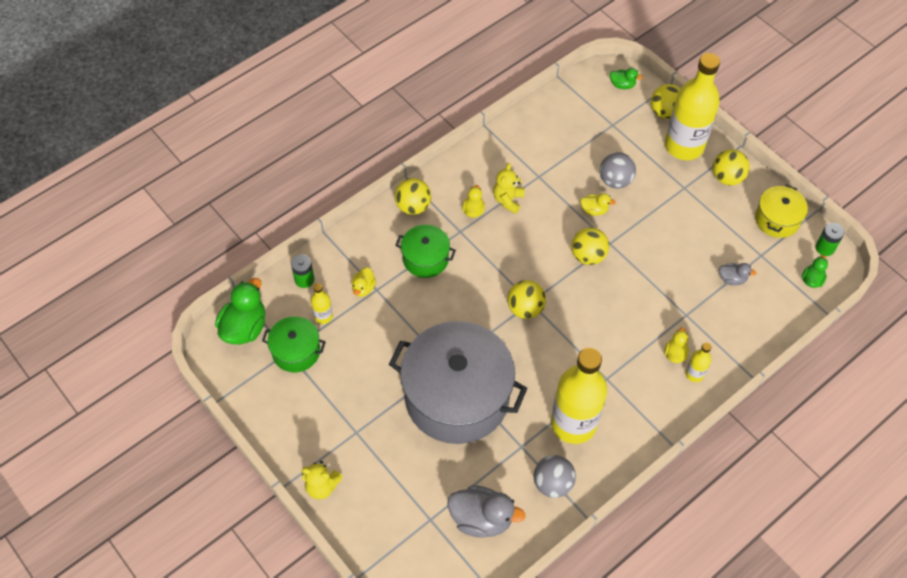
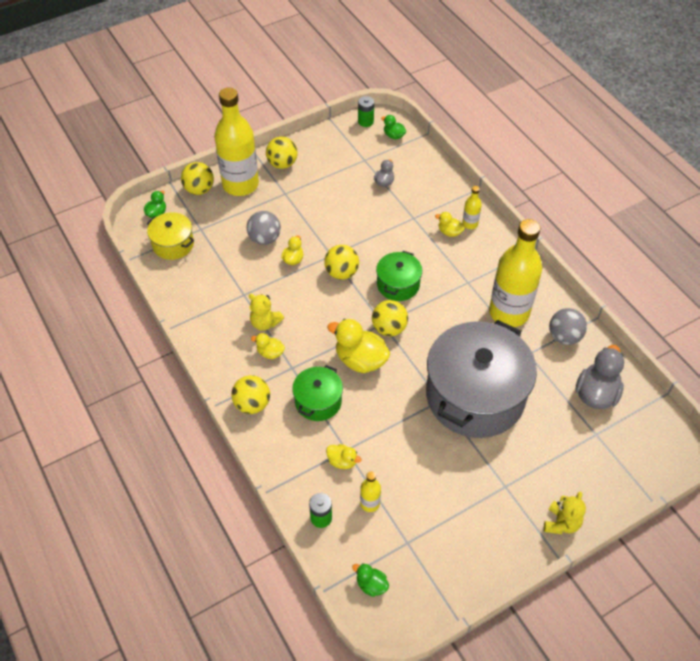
camera: 80 degrees left, 5 degrees down
(244, 327) = (371, 585): green duck -> green duck, size x0.52
(296, 351) = (408, 534): green pot -> green pot (398, 284)
(480, 288) = (360, 360): none -> yellow duck
(777, 219) = (332, 143): yellow pot -> yellow pot (173, 244)

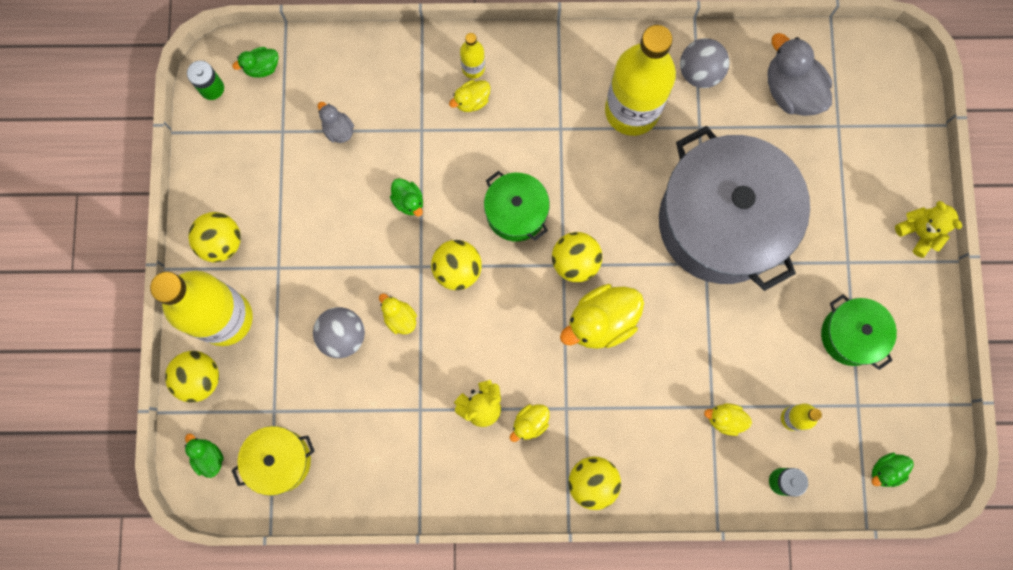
camera: 60 degrees left, 25 degrees up
(318, 401) = (631, 403): green pot -> green pot (851, 335)
(342, 461) = (725, 419): yellow duck -> yellow duck turned 135 degrees counterclockwise
(366, 231) = (408, 201): none -> green duck

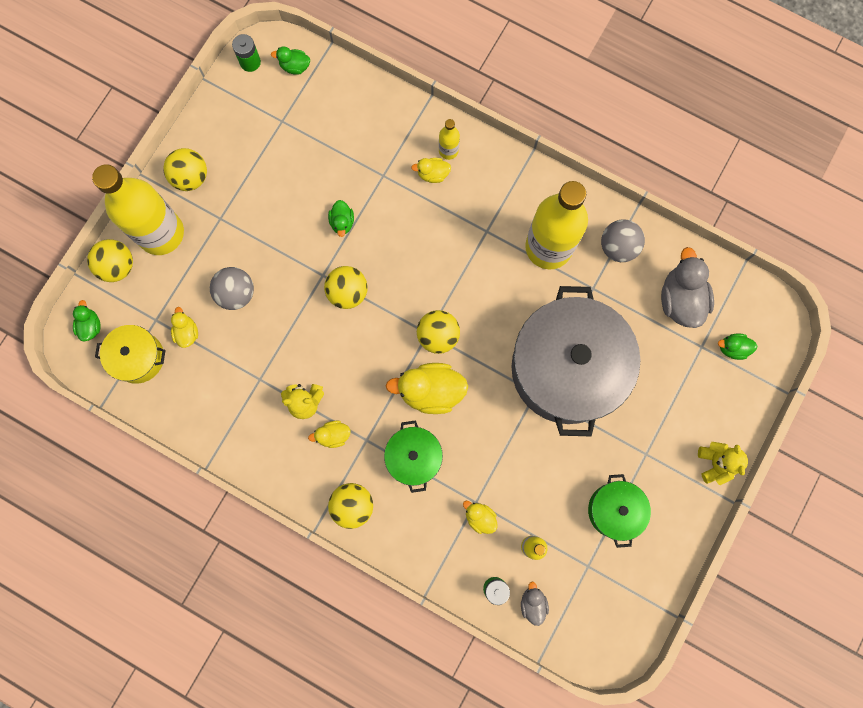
camera: 30 degrees right, 0 degrees up
(338, 129) = (322, 142): grey duck -> grey duck (532, 603)
(400, 318) = (285, 304): yellow duck -> yellow duck (187, 332)
(516, 212) = (416, 275): green pot -> green pot (414, 457)
(885, 471) = (579, 628): green duck -> green duck (732, 348)

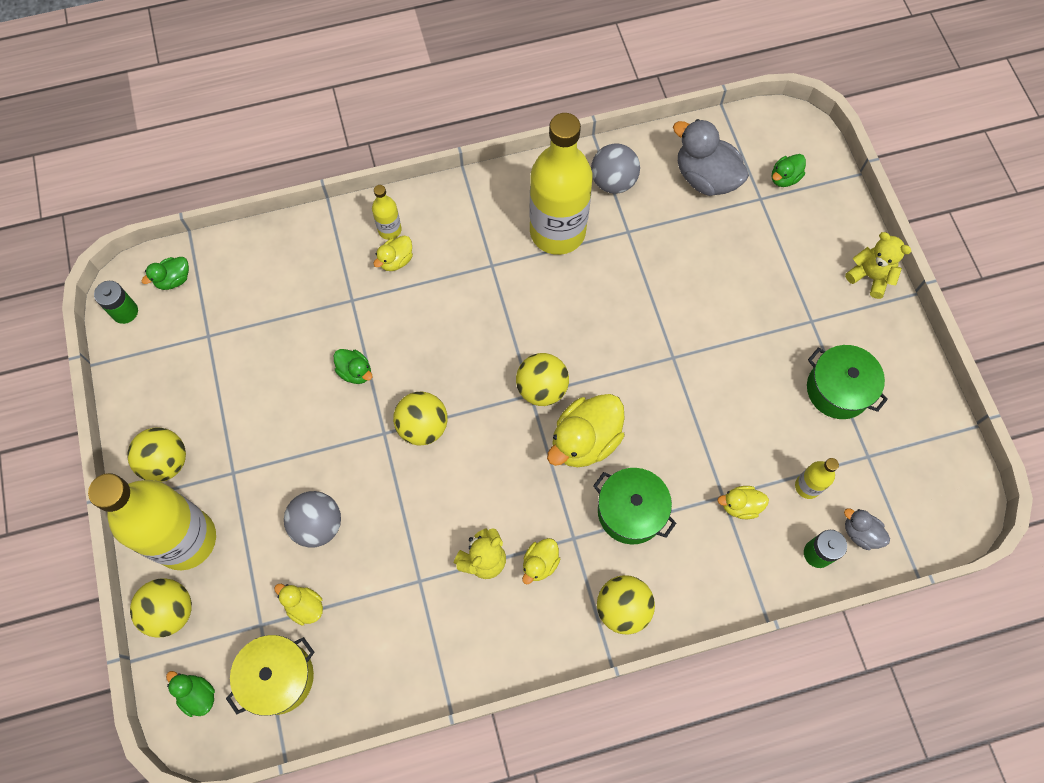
camera: 45 degrees left, 10 degrees down
(567, 368) = (676, 313): grey pot -> none

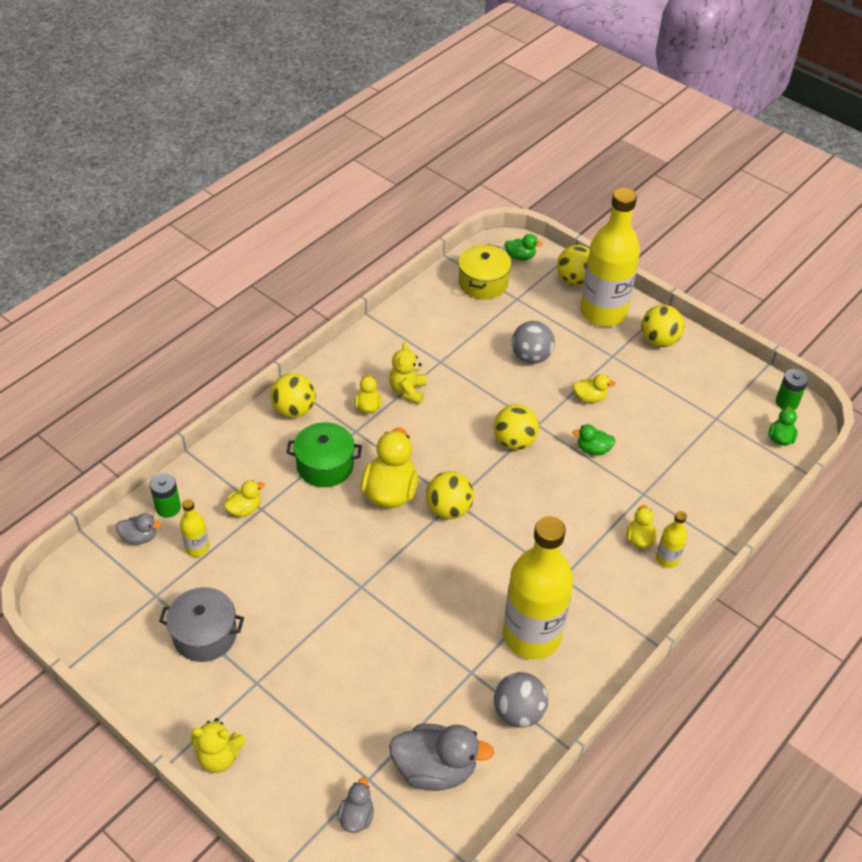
camera: 145 degrees right, 20 degrees down
(305, 606) = (499, 317): yellow duck -> yellow duck (589, 398)
(784, 178) = (356, 816): green duck -> grey duck
(838, 389) = (205, 635): green pot -> grey pot

